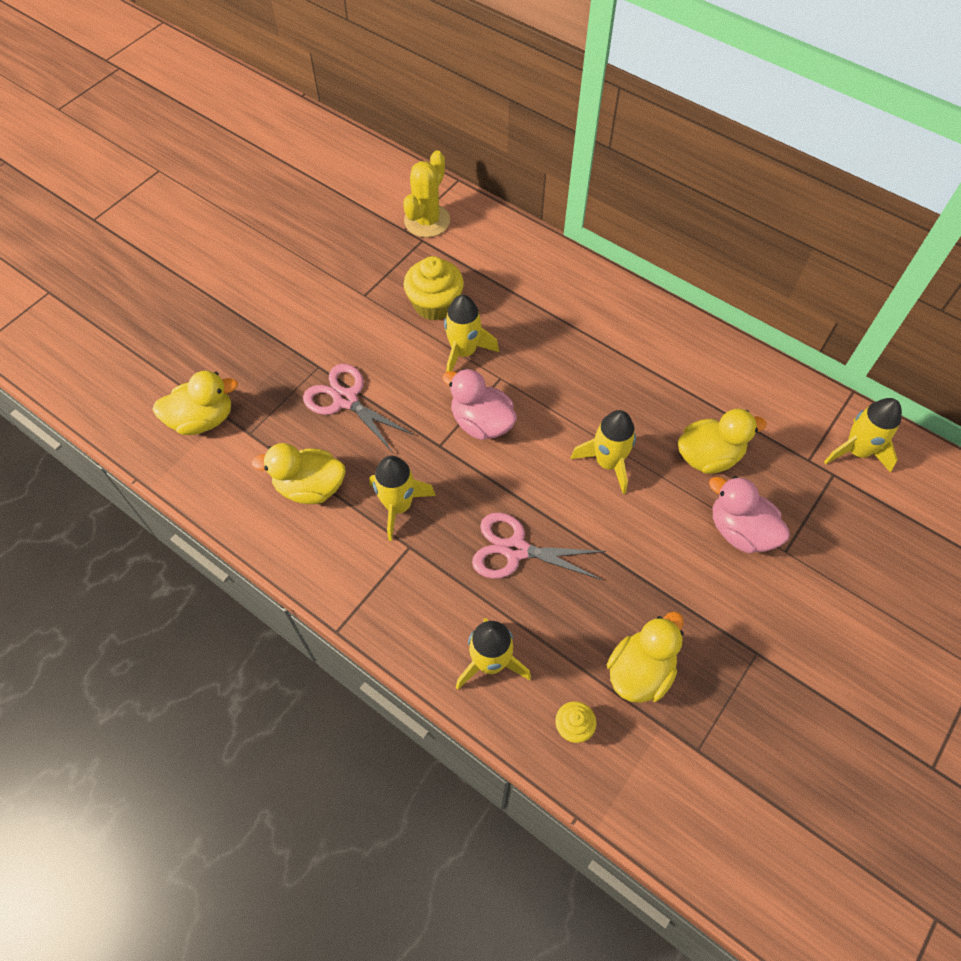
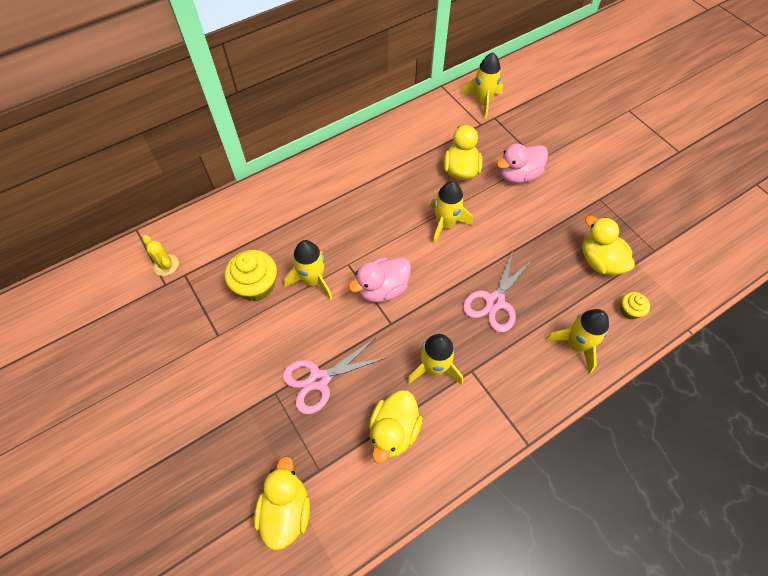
camera: 70 degrees left, 0 degrees up
(427, 221) = (166, 265): yellow cactus -> yellow cactus, size x0.62

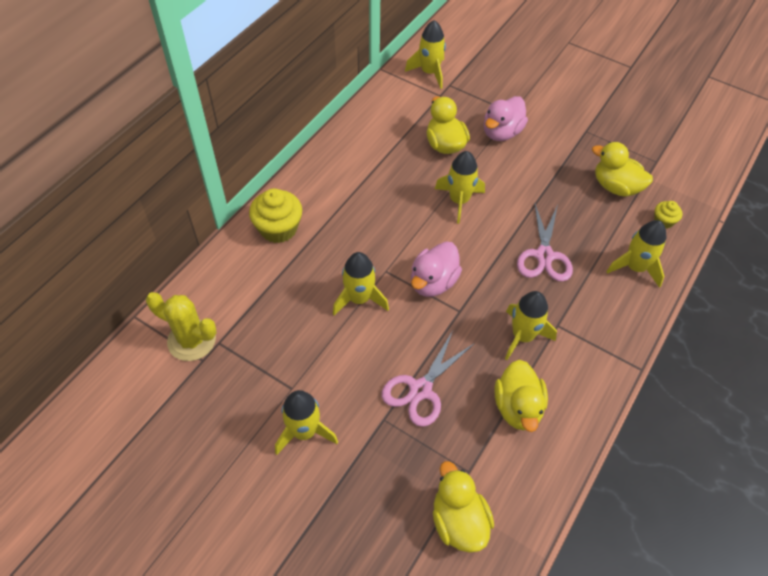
camera: 25 degrees left, 5 degrees down
(166, 265) = (191, 340): yellow cactus -> yellow cactus, size x1.61
(207, 376) = (304, 431): none -> yellow rocket
(256, 286) = (303, 325): yellow cupcake -> yellow cupcake (278, 228)

